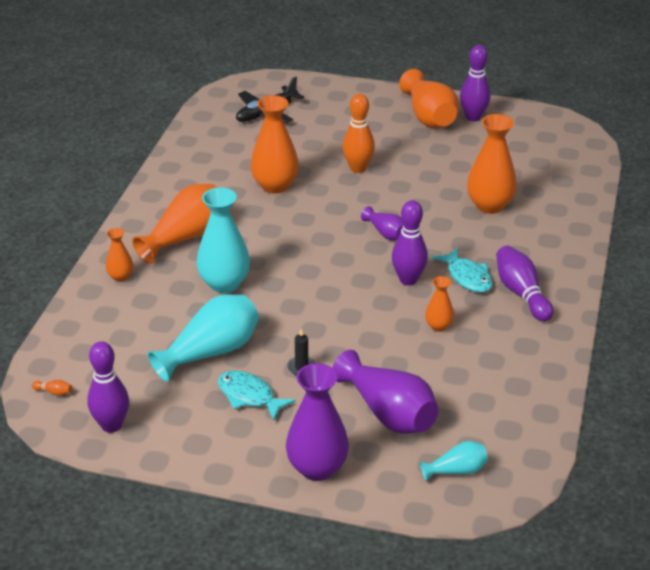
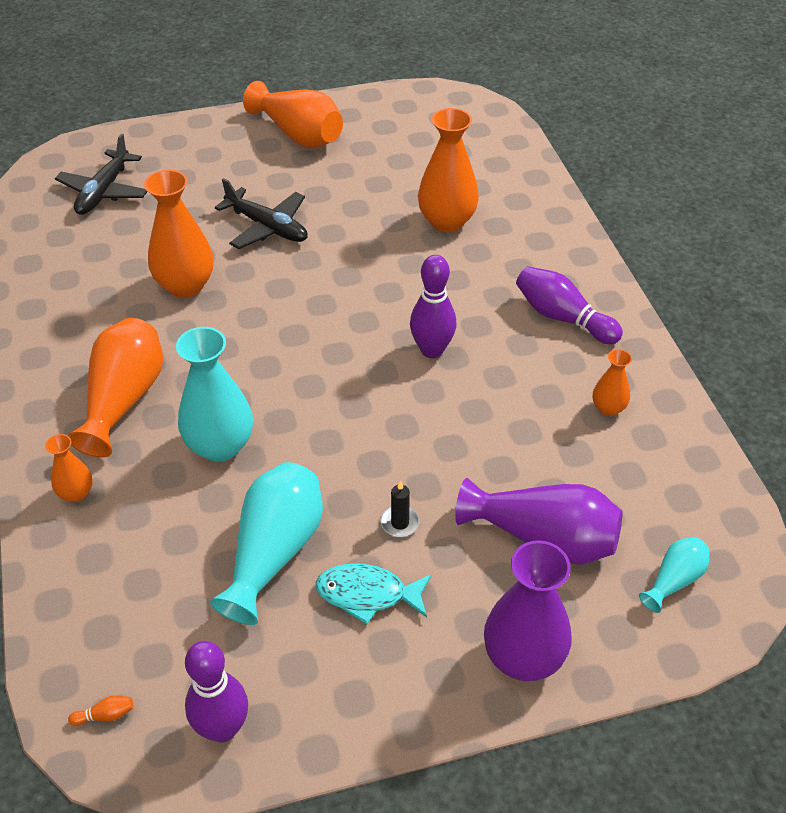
camera: 30 degrees left, 10 degrees up
(358, 168) = (267, 227): orange bowling pin -> black plane
(385, 233) = (361, 299): purple vase -> none
(438, 326) = (510, 396): orange vase -> orange vase (608, 408)
(467, 277) = (492, 320): turquoise fish -> none
(473, 117) = (347, 120): purple bowling pin -> none

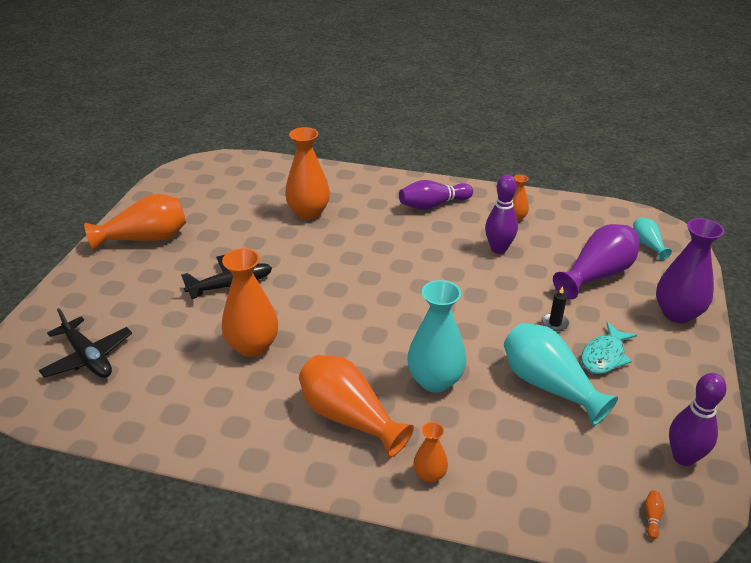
camera: 60 degrees left, 10 degrees down
(432, 350) = (419, 260): purple bowling pin -> purple bowling pin (498, 249)

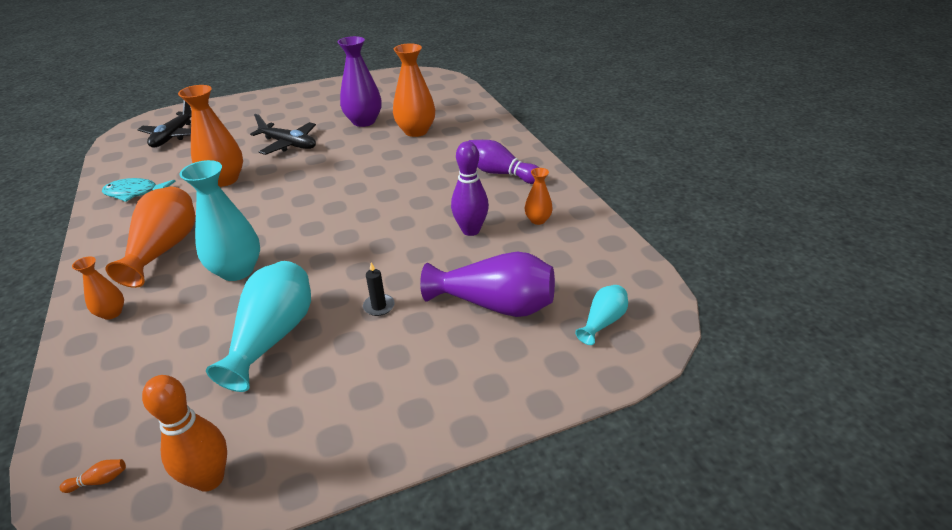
camera: 55 degrees right, 0 degrees up
(145, 239) = (315, 98): orange vase -> none
(604, 356) = (350, 358): turquoise fish -> turquoise fish (135, 193)
(677, 313) = (483, 391): purple vase -> purple vase (364, 121)
(683, 457) = (209, 479): purple bowling pin -> orange bowling pin

